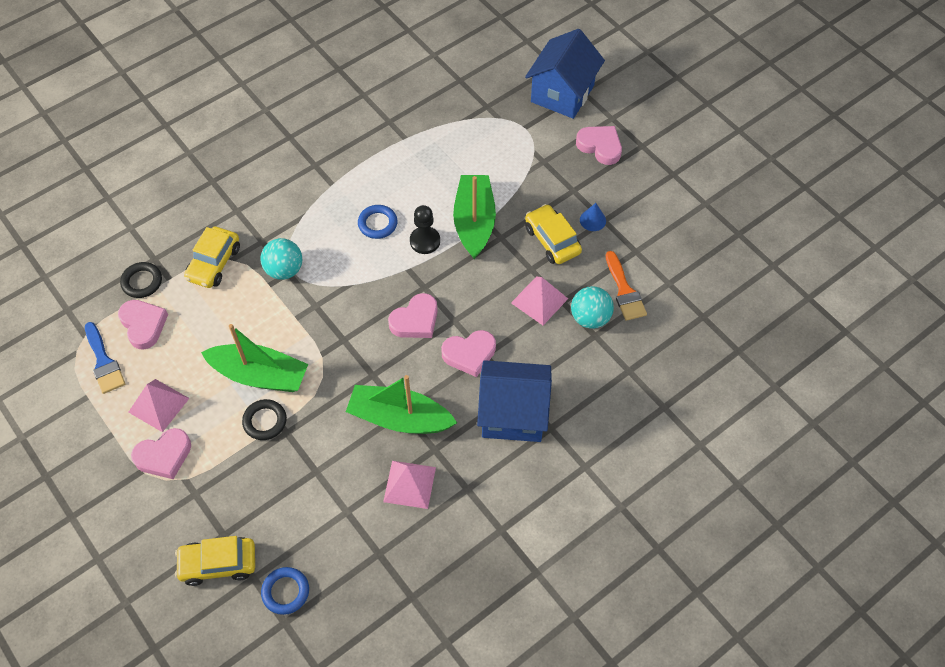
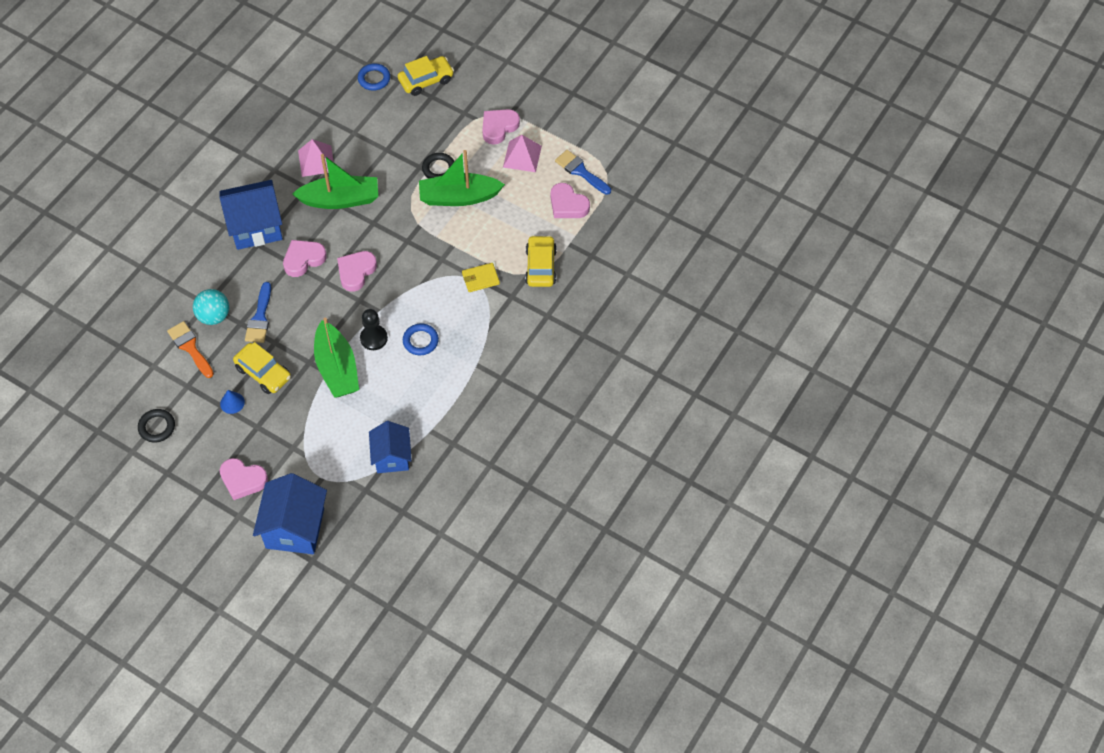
camera: 160 degrees right, 0 degrees up
(142, 282) = (589, 235): black ring -> black ring (157, 427)
(284, 270) = (480, 279): turquoise ball -> yellow wallet
(451, 126) = (392, 457): none -> blue house
(539, 300) = (260, 318): pink pyramid -> blue brush

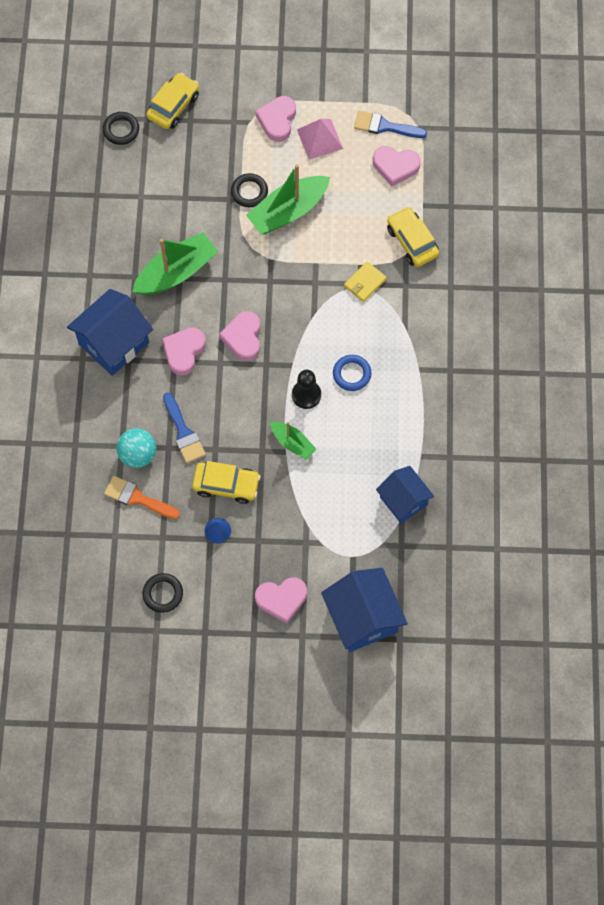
camera: 30 degrees left, 10 degrees up
(316, 161) = (124, 244): pink pyramid -> none
(337, 368) = (292, 443): green boat -> green boat, size x0.55
(374, 79) = (121, 130): blue ring -> black ring

